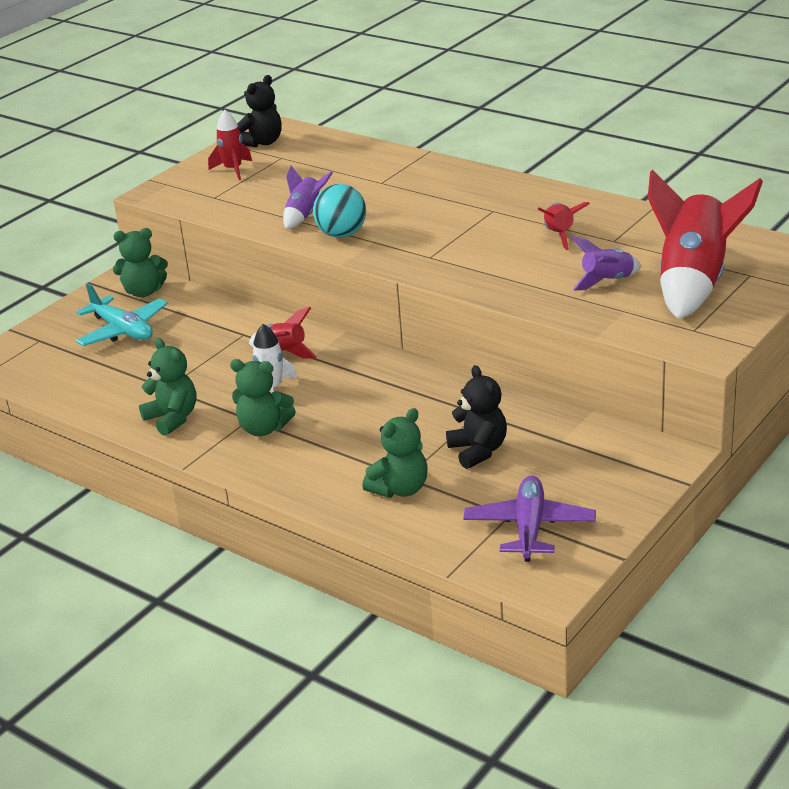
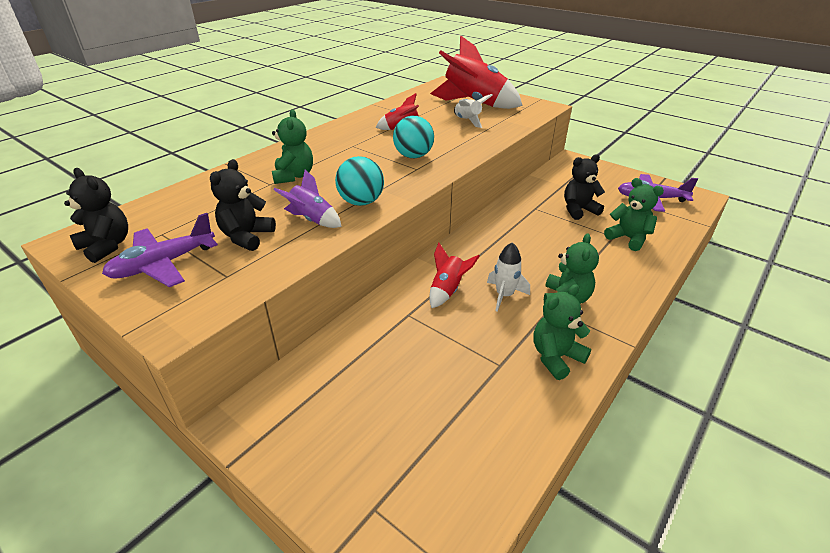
camera: 90 degrees left, 5 degrees up
(123, 330) = (375, 412): turquoise plane -> none
(144, 292) = (287, 399): green teddy bear -> green teddy bear (294, 176)
(233, 170) = (163, 264): red rocket -> purple plane
(274, 192) = (247, 237): none -> black teddy bear
(466, 251) = (413, 156): none -> turquoise ball
(607, 281) = (467, 121): purple rocket -> white rocket

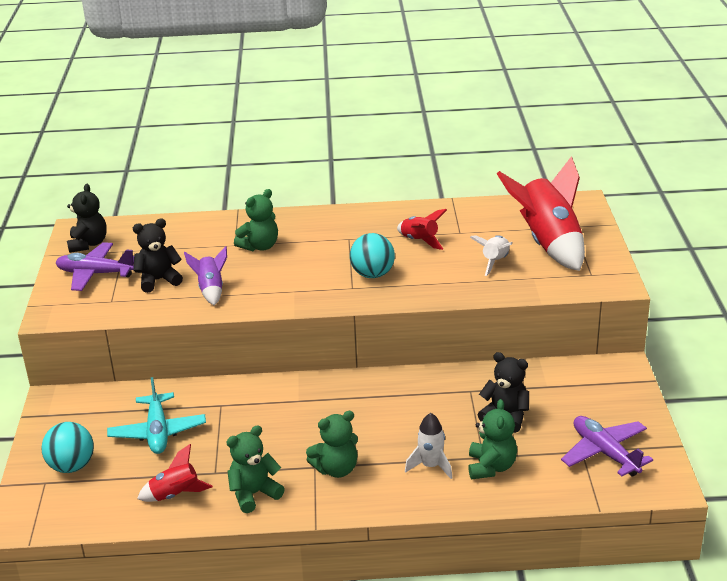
camera: 50 degrees right, 5 degrees down
(361, 202) = (262, 294): turquoise ball -> turquoise ball (72, 466)
(397, 371) = (158, 432): none -> turquoise plane
(447, 290) = (272, 407): red rocket -> red rocket (175, 495)
(504, 295) = (301, 437): white rocket -> white rocket (431, 466)
(555, 357) = (254, 494): green teddy bear -> green teddy bear turned 45 degrees counterclockwise

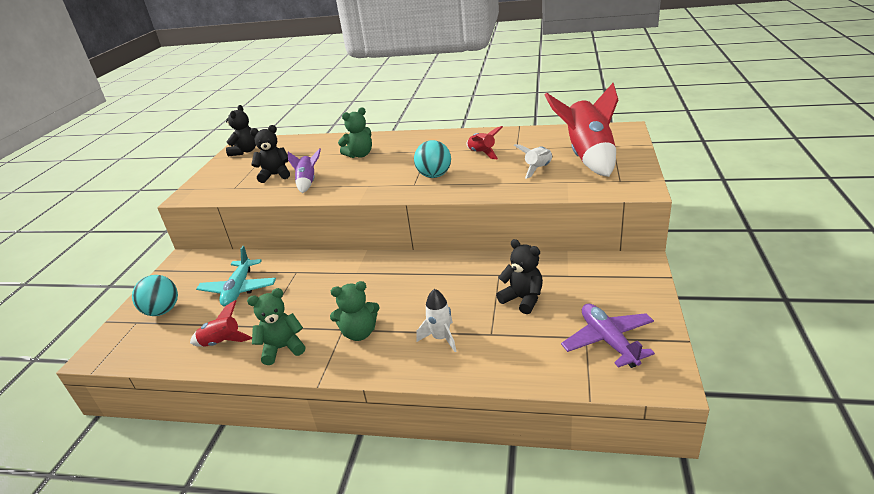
camera: 15 degrees right, 0 degrees up
(95, 274) = (236, 170): purple plane -> none
(491, 467) = (495, 344): green teddy bear -> none

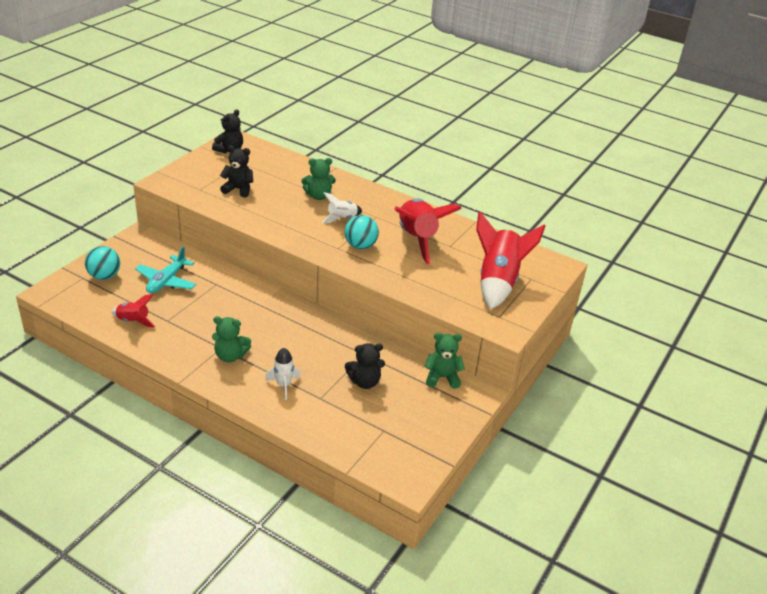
camera: 15 degrees right, 5 degrees up
(282, 348) = (171, 344): green teddy bear -> green teddy bear (442, 377)
(307, 183) = (258, 209): purple rocket -> none
(482, 153) = (417, 239): red rocket -> red rocket, size x2.03
(523, 299) = (364, 382): black teddy bear -> black teddy bear turned 105 degrees clockwise
(538, 169) = (446, 276): white rocket -> white rocket (342, 218)
(608, 341) = (396, 440): purple plane -> none

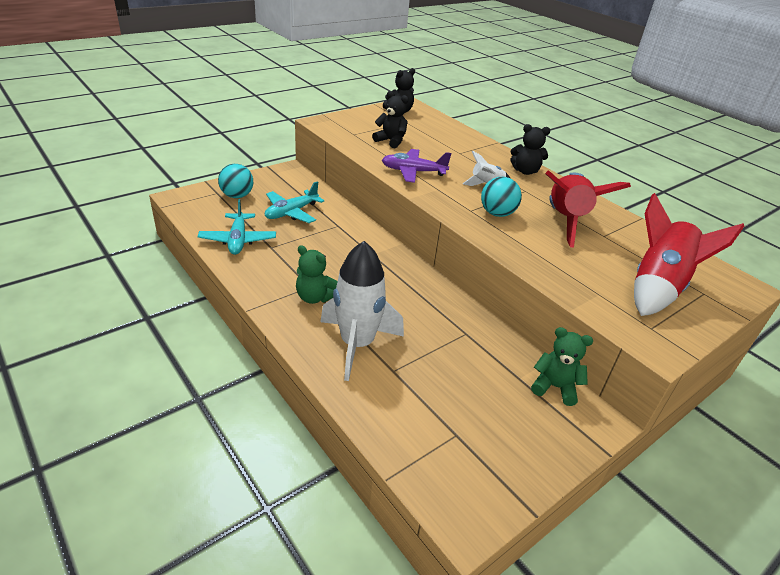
camera: 20 degrees right, 0 degrees up
(133, 321) = (238, 240): red rocket -> turquoise plane
(274, 220) = (413, 172): none -> purple plane
(283, 385) = (357, 344): white rocket -> white rocket, size x2.03
(318, 196) = (469, 161): green teddy bear -> none
(364, 382) = (454, 366): black teddy bear -> black teddy bear (525, 171)

